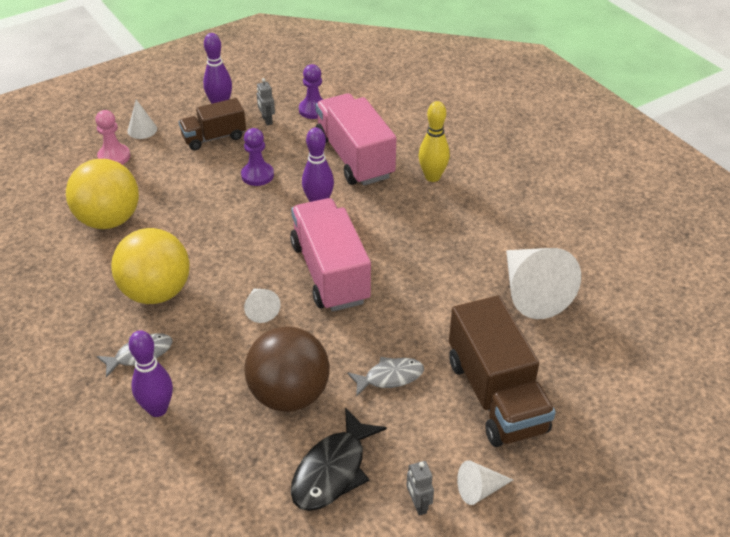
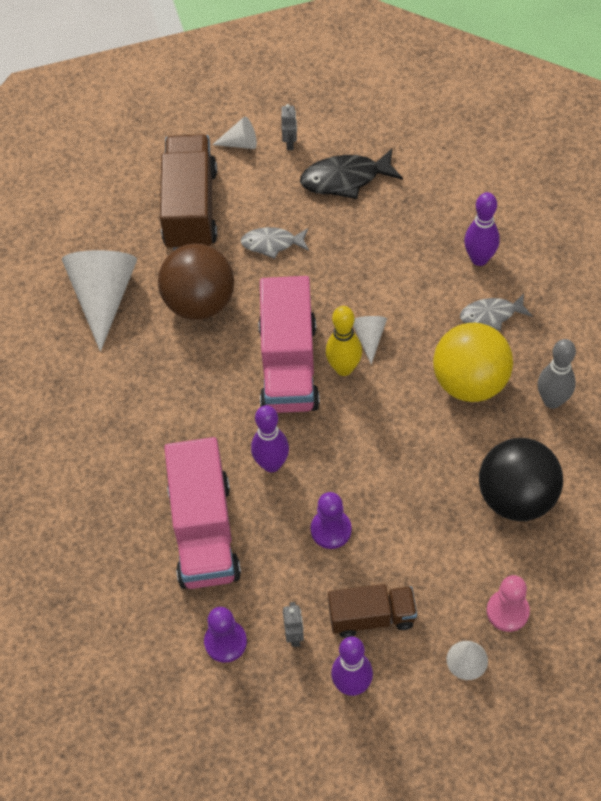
camera: 160 degrees left, 15 degrees up
(77, 293) = (552, 401): none -> grey bowling pin
(109, 220) = (516, 497): yellow ball -> black ball
(289, 395) = (364, 247): brown ball -> brown ball (199, 303)
(333, 470) = (345, 179): black fish -> black fish turned 150 degrees counterclockwise
(432, 177) = (126, 475): yellow bowling pin -> yellow bowling pin (344, 368)

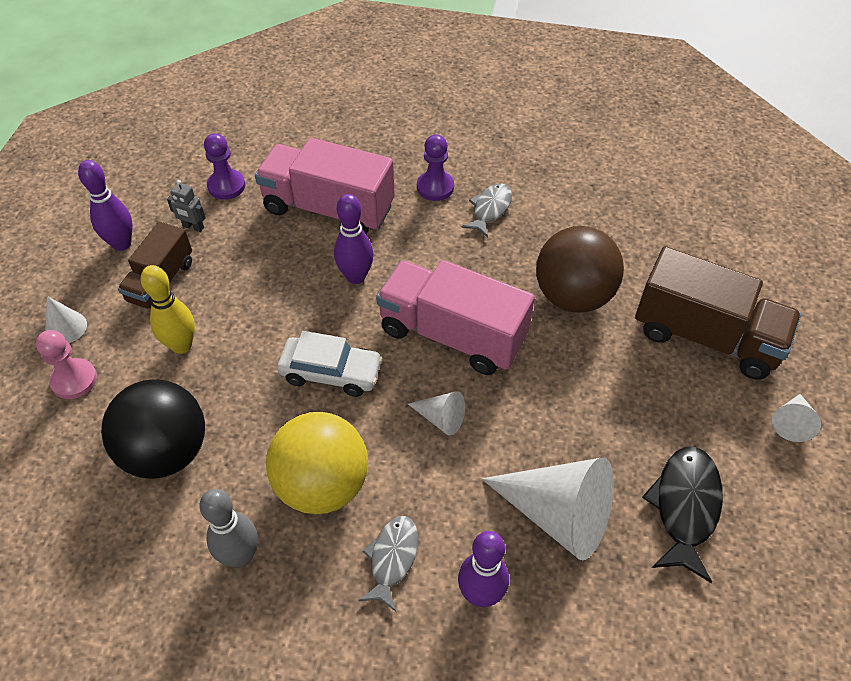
camera: 115 degrees right, 5 degrees down
(103, 298) = (621, 229): white cone -> white cone (558, 514)
(272, 244) = (619, 388): grey fish -> grey fish (490, 209)
(290, 143) = (772, 475): grey robot -> none
(331, 530) = (260, 290): purple pawn -> purple pawn (435, 187)
(344, 368) = (418, 378): yellow bowling pin -> yellow bowling pin (181, 345)
(377, 429) = (331, 372): none -> white car

